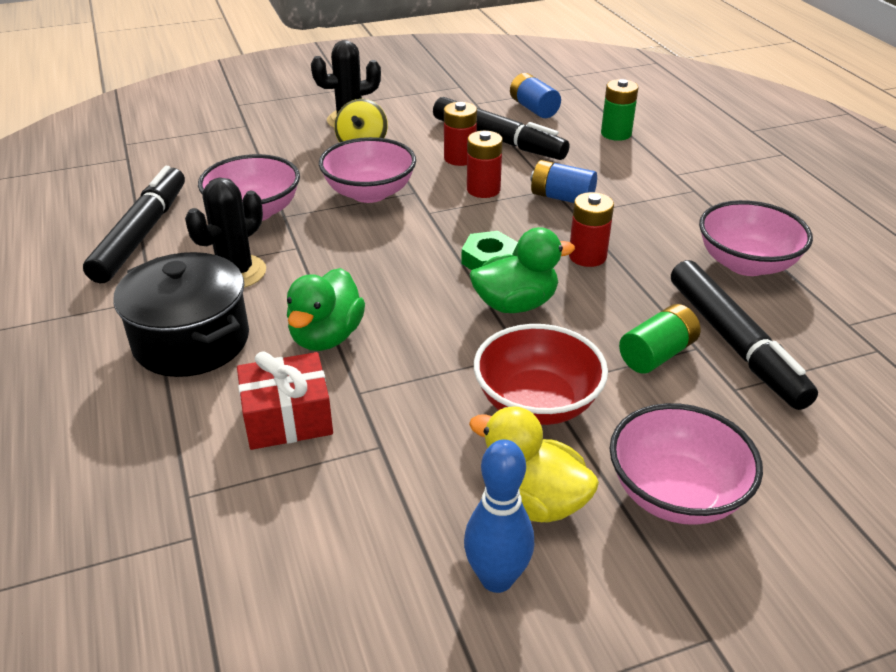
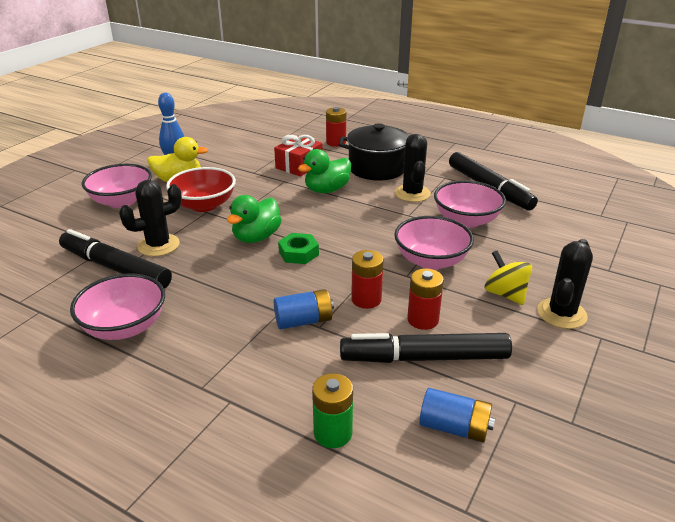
camera: 140 degrees right, 5 degrees down
(326, 337) = (327, 190): green duck -> green duck turned 105 degrees counterclockwise
(587, 256) = (241, 282): red battery -> red battery (336, 142)
(657, 354) = (158, 245): green battery -> black cactus

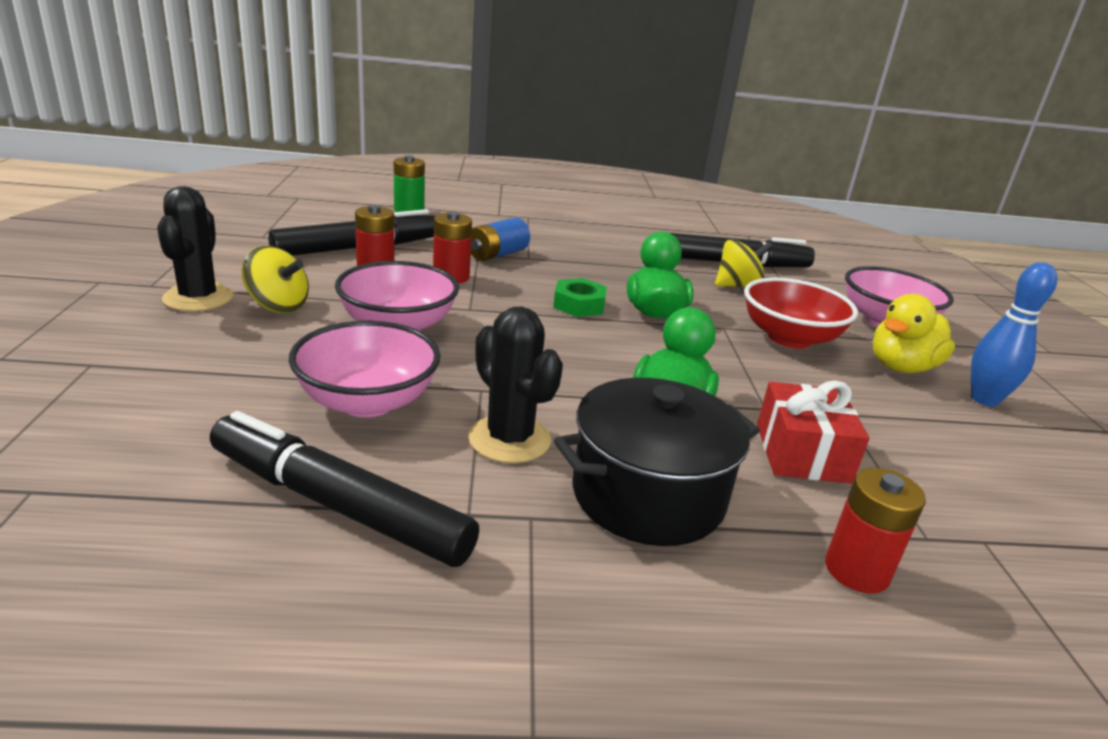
camera: 145 degrees right, 5 degrees down
(125, 327) = (639, 233): pink bowl -> none
(158, 245) = (738, 286): black cactus -> yellow spinning top
(454, 427) = (316, 220): blue battery -> none

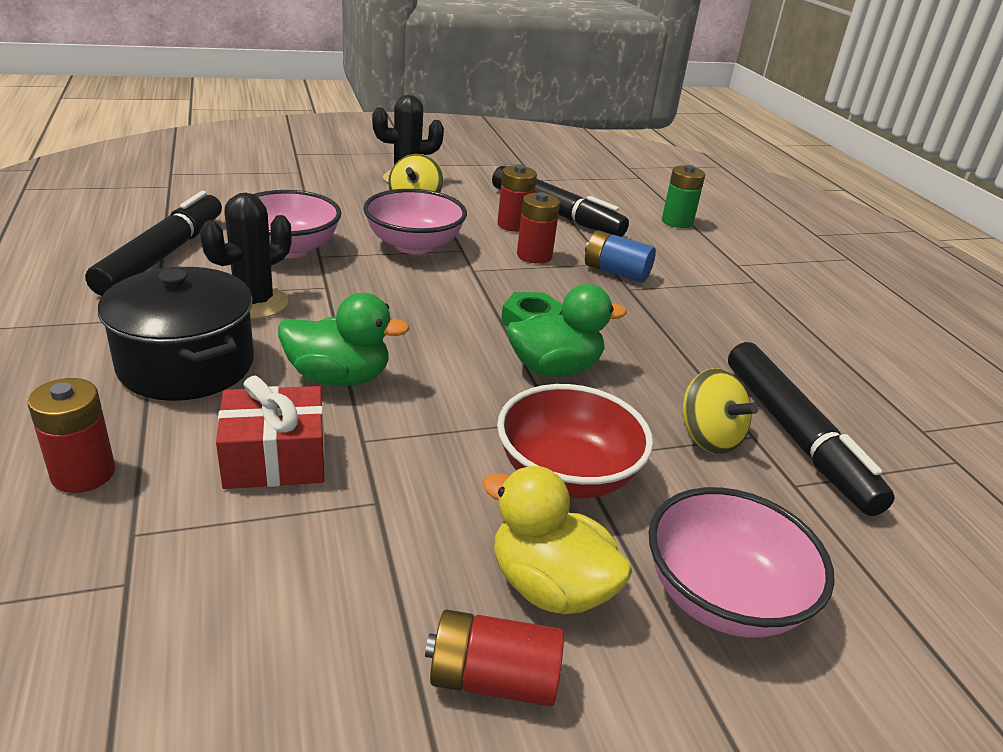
camera: 75 degrees right, 5 degrees up
(984, 399) = (492, 678): blue bowling pin -> red battery

